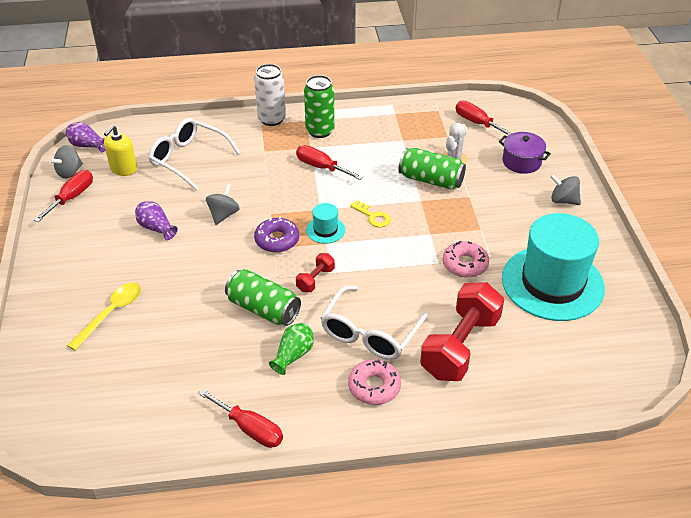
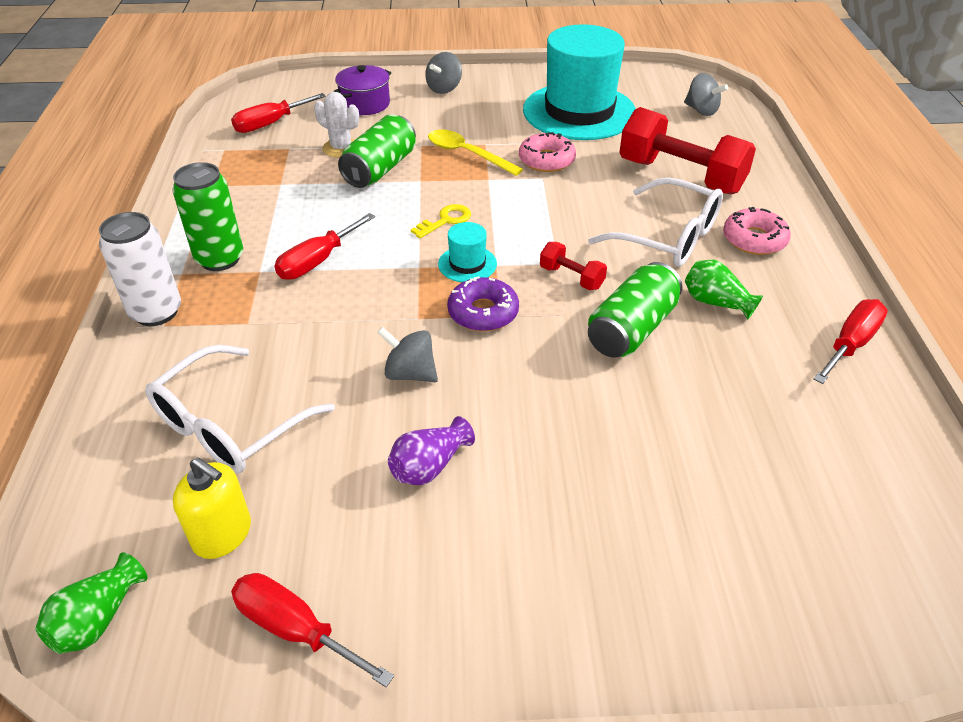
camera: 85 degrees left, 0 degrees up
(69, 172) = (194, 647): grey spinning top -> grey spinning top (701, 110)
(87, 145) = (98, 619): purple vase -> green vase
(111, 313) = (655, 519): yellow spoon -> yellow spoon (467, 154)

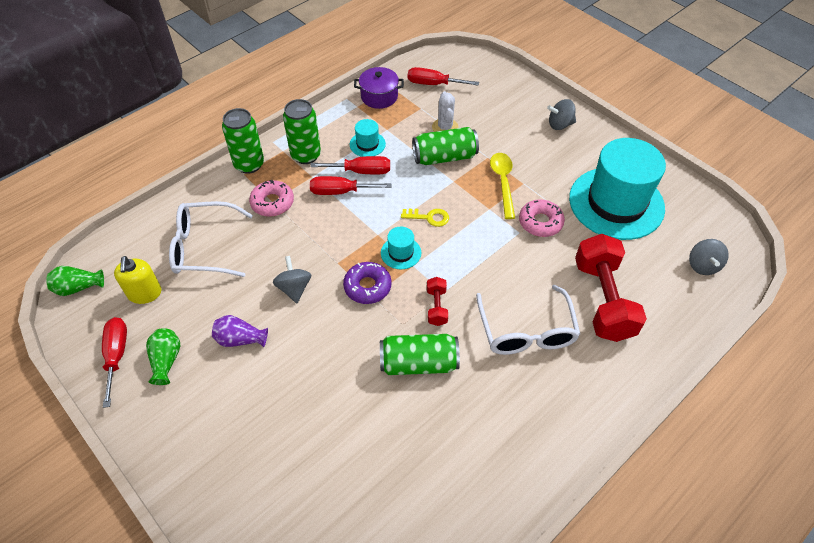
camera: 50 degrees right, 10 degrees up
(156, 312) = (249, 164): white can -> green can
(279, 207) = (367, 144): none -> turquoise hat
(365, 104) = (499, 104): purple pot -> purple pot (379, 96)
(715, 302) = (485, 392): green vase -> green vase (166, 360)
(754, 239) = (574, 379): pink donut -> pink donut (272, 203)
(850, 344) = (514, 488): red screwdriver -> red screwdriver (361, 171)

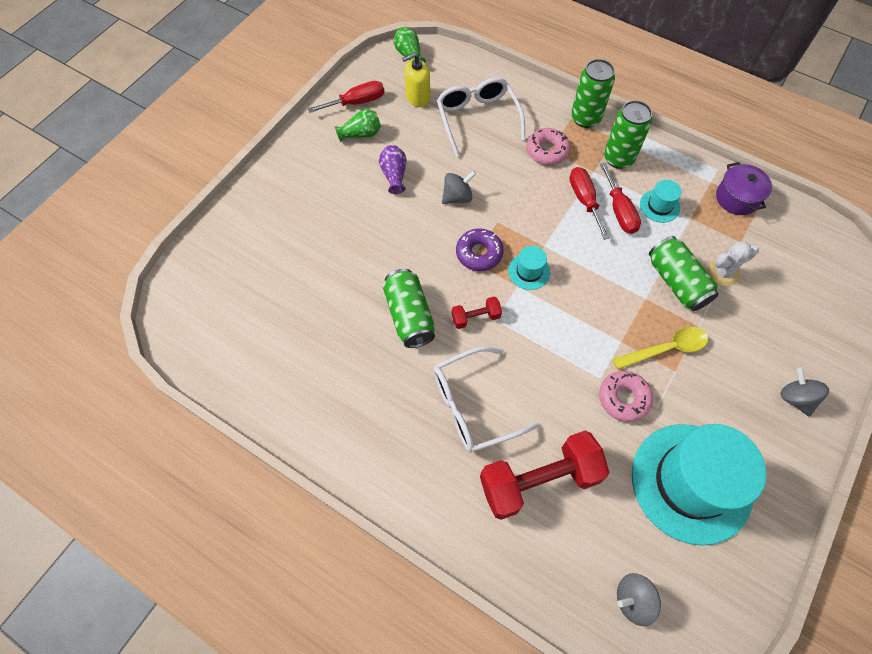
camera: 75 degrees right, 10 degrees up
(429, 217) = (584, 286): yellow key -> none
(433, 84) = (788, 245): red screwdriver -> none

